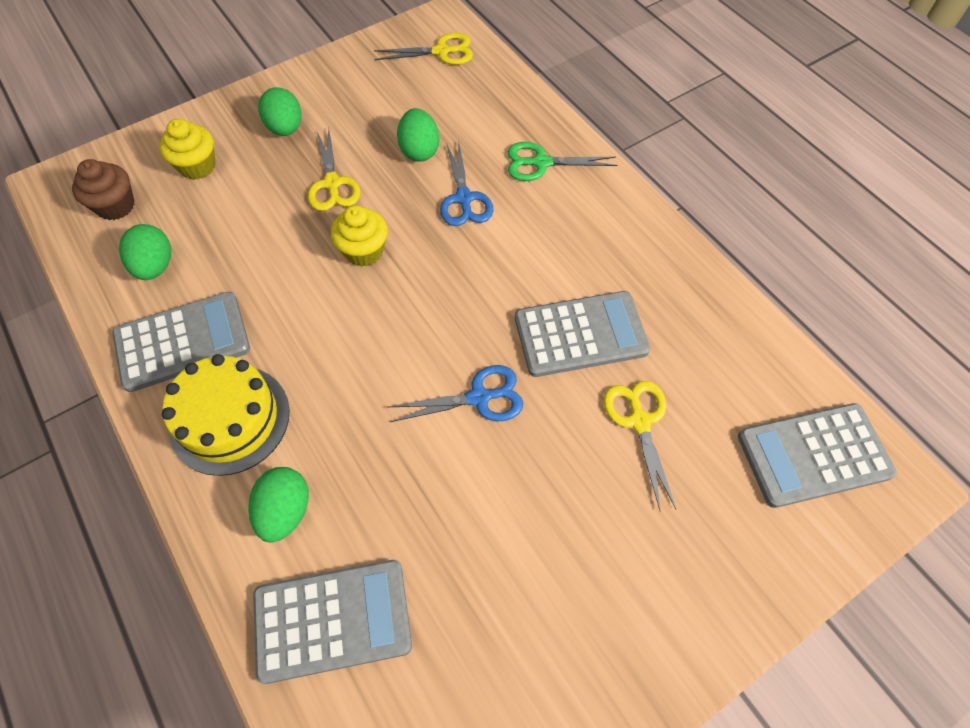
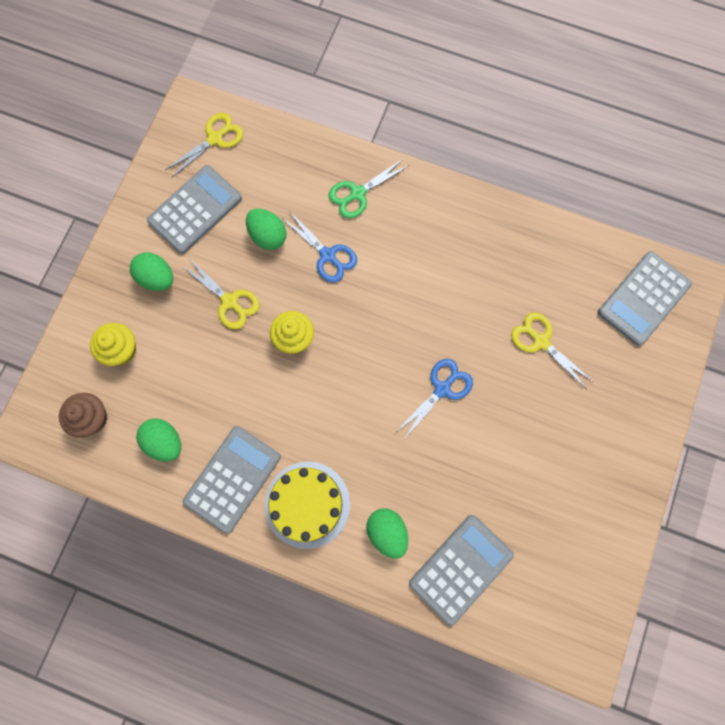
camera: 35 degrees left, 15 degrees up
(580, 334) = (470, 307): grey calculator -> grey calculator (195, 210)

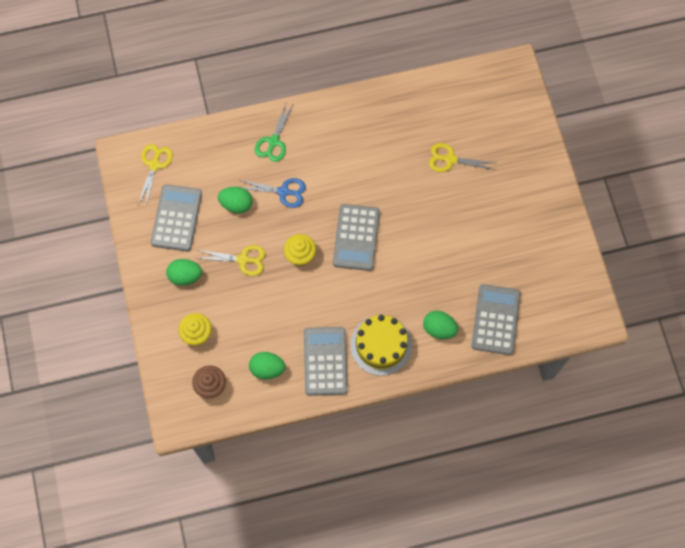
camera: 35 degrees left, 5 degrees down
(442, 389) = (412, 225): blue scissors -> none
(643, 298) = (492, 94): grey calculator -> grey calculator (356, 237)

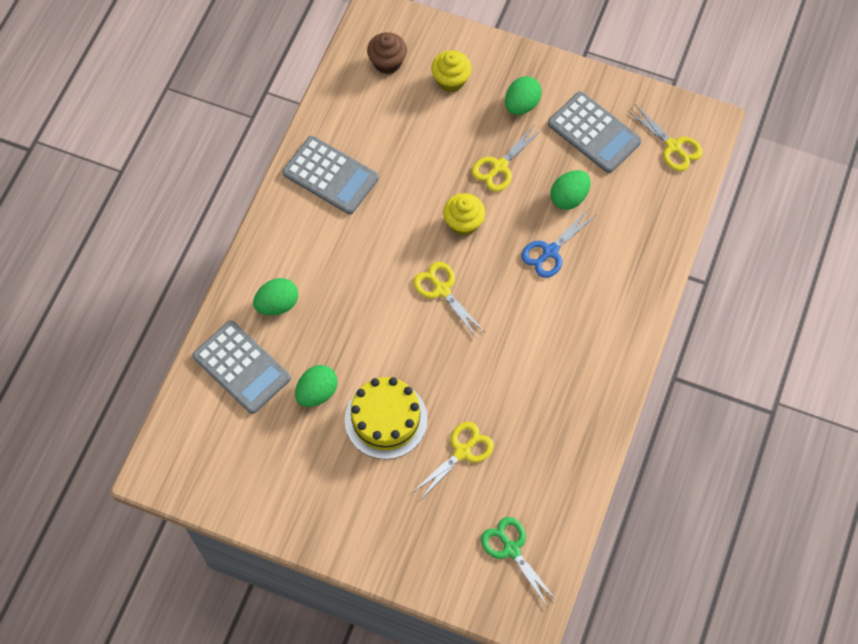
camera: 125 degrees right, 5 degrees down
(267, 368) = (365, 120): green egg -> green egg (317, 392)
(273, 141) = (619, 279): green scissors -> green scissors (511, 549)
(356, 237) = (442, 290): grey calculator -> yellow scissors
(381, 345) = (305, 237): yellow cake -> yellow cake (386, 419)

